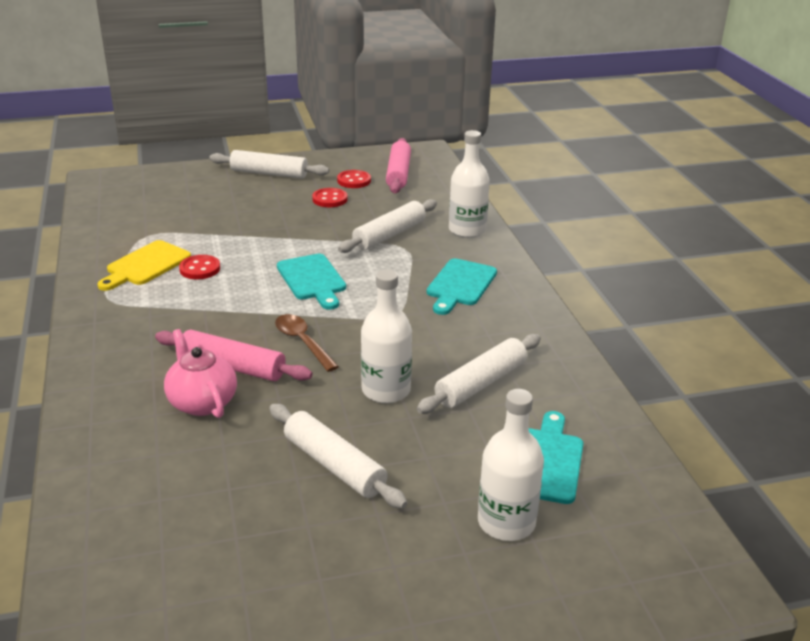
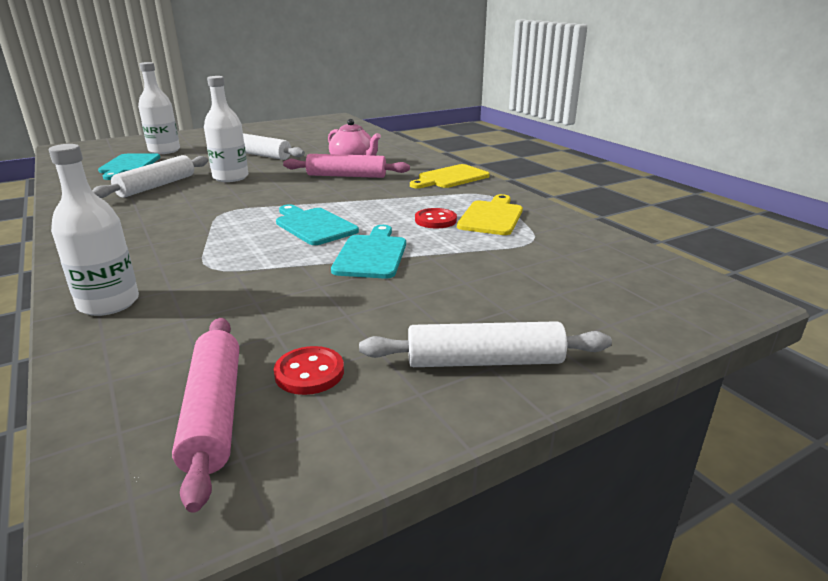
camera: 165 degrees right, 5 degrees down
(109, 338) = (450, 178): none -> yellow cutting board
(302, 342) = (302, 190): brown spoon -> none
(330, 199) = (338, 323): red button -> none
(389, 235) = (231, 280): white rolling pin -> none
(460, 285) = (148, 239): turquoise cutting board -> turquoise cutting board (371, 254)

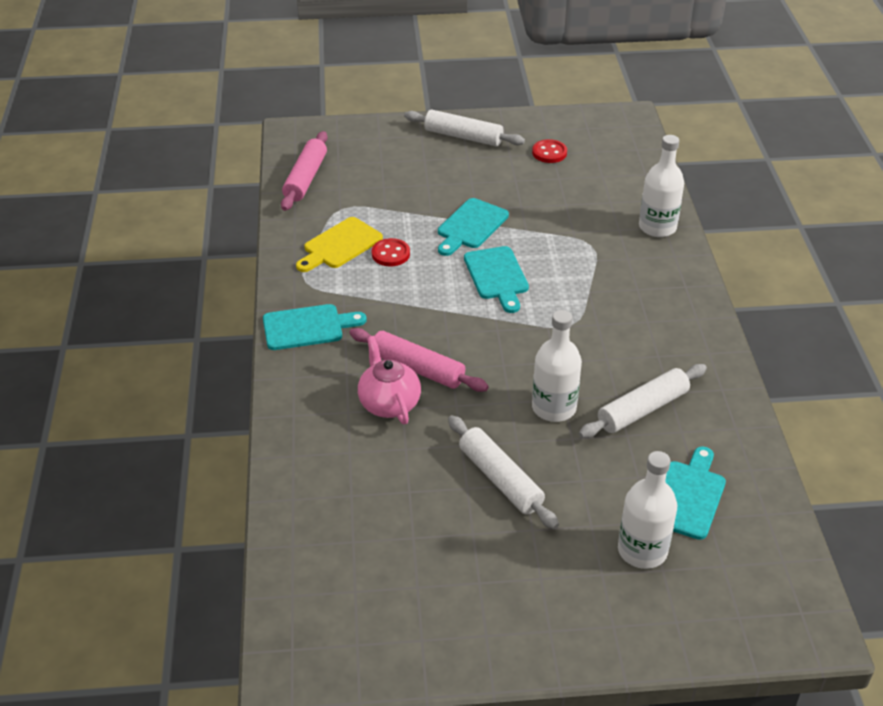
camera: 155 degrees left, 15 degrees up
(214, 413) = (596, 146): pink rolling pin -> pink rolling pin (305, 178)
(450, 178) = (307, 327): yellow cutting board -> turquoise cutting board

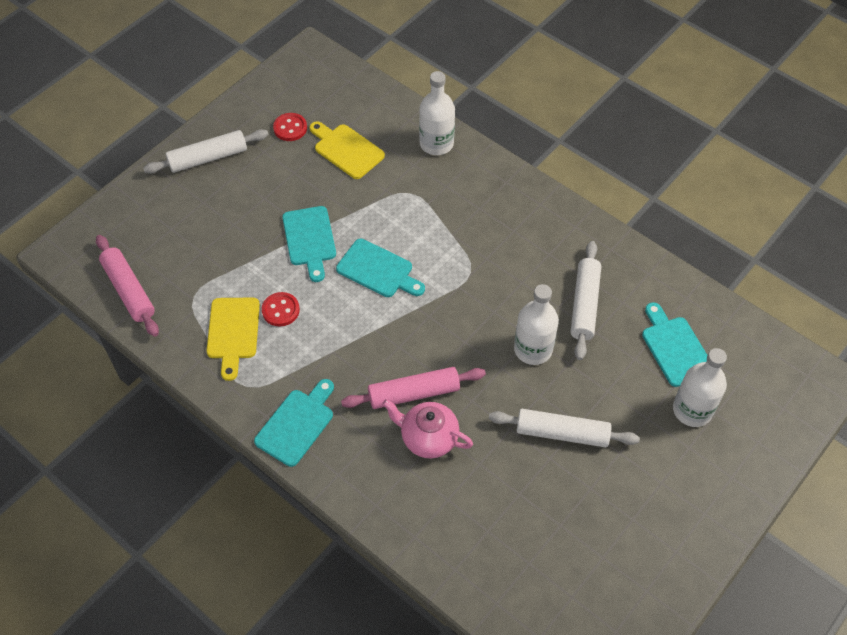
camera: 45 degrees left, 15 degrees up
(575, 189) = (346, 150): none -> yellow cutting board

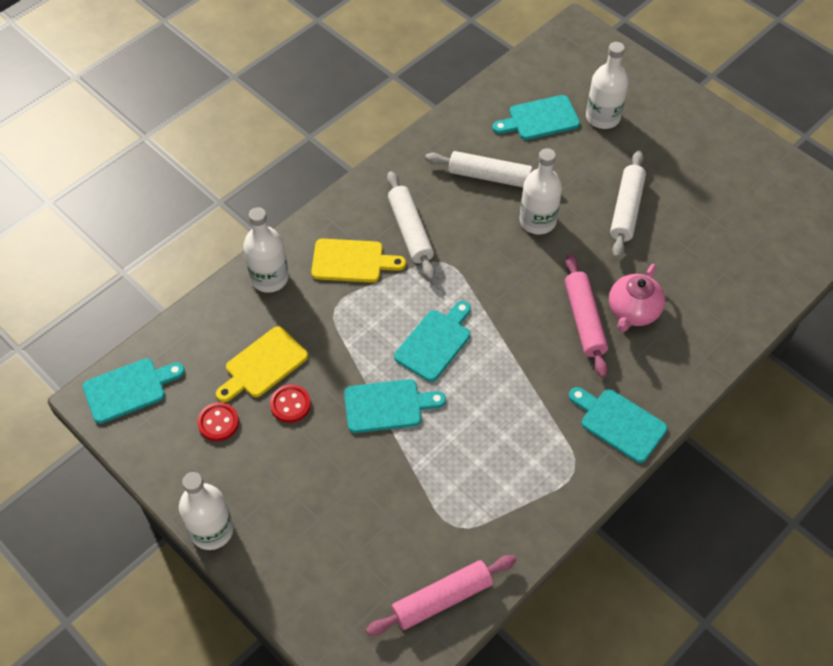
camera: 85 degrees left, 0 degrees up
(195, 137) = (212, 530): none -> white bottle
(208, 158) = (249, 514): white rolling pin -> white rolling pin (410, 231)
(233, 332) = (506, 484): yellow cutting board -> yellow cutting board (352, 261)
(280, 310) = (480, 436): red button -> red button (290, 404)
(319, 70) = (129, 389): none -> turquoise cutting board

